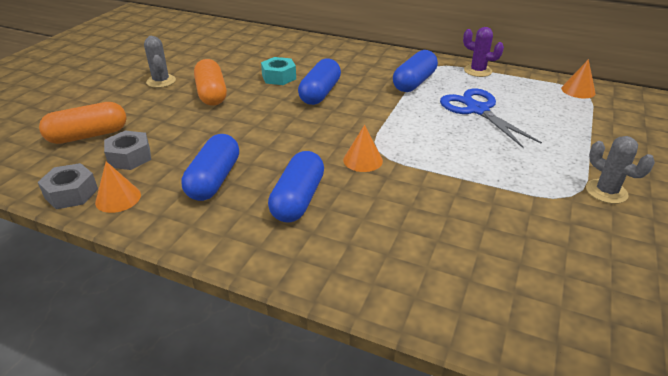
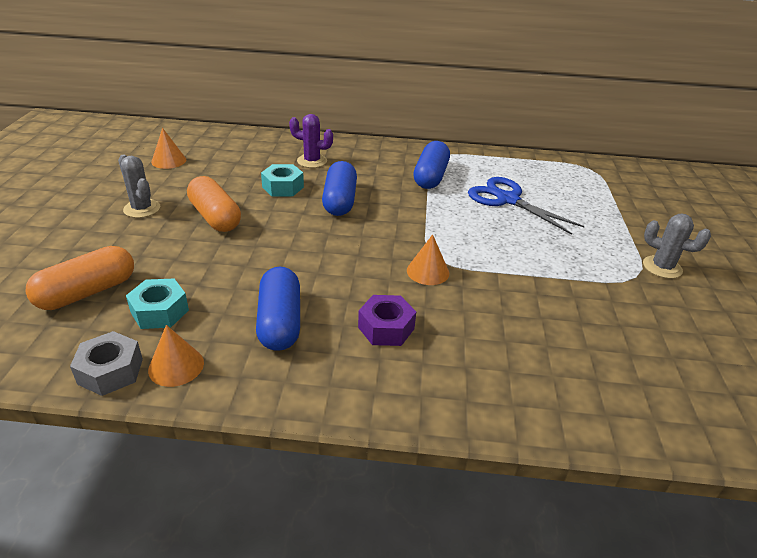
camera: 20 degrees left, 0 degrees up
(130, 157) = (160, 311): grey nut -> turquoise nut
(298, 199) = (386, 328): blue capsule -> purple nut
(477, 71) = (485, 157): purple cactus -> purple cactus (312, 161)
(578, 90) = (585, 168): orange cone -> orange cone (168, 160)

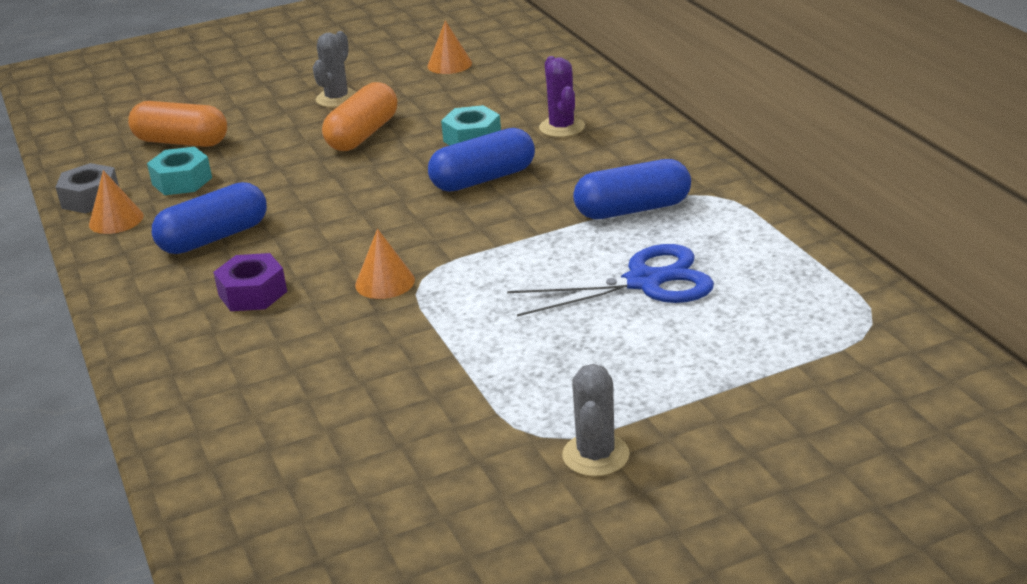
camera: 65 degrees right, 5 degrees down
(508, 200) = (644, 282): blue scissors -> blue scissors turned 60 degrees clockwise

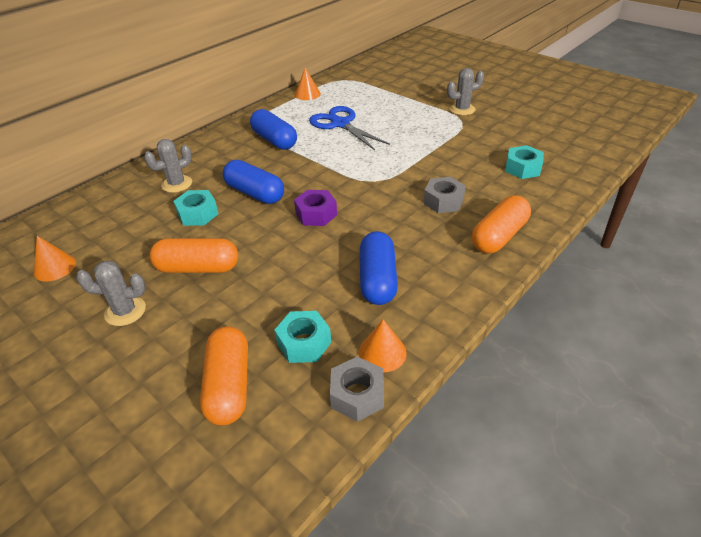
camera: 115 degrees left, 10 degrees up
(177, 352) = (499, 236): none -> orange capsule
(214, 238) = (377, 279): blue capsule -> blue capsule turned 60 degrees clockwise
(252, 293) = (427, 233): purple nut -> purple nut (316, 214)
(303, 447) = (522, 168): none -> turquoise nut
(304, 328) = (443, 201): none -> grey nut
(385, 282) = (385, 191): orange cone -> orange cone (307, 94)
(562, 127) = (177, 184): purple cactus -> grey cactus

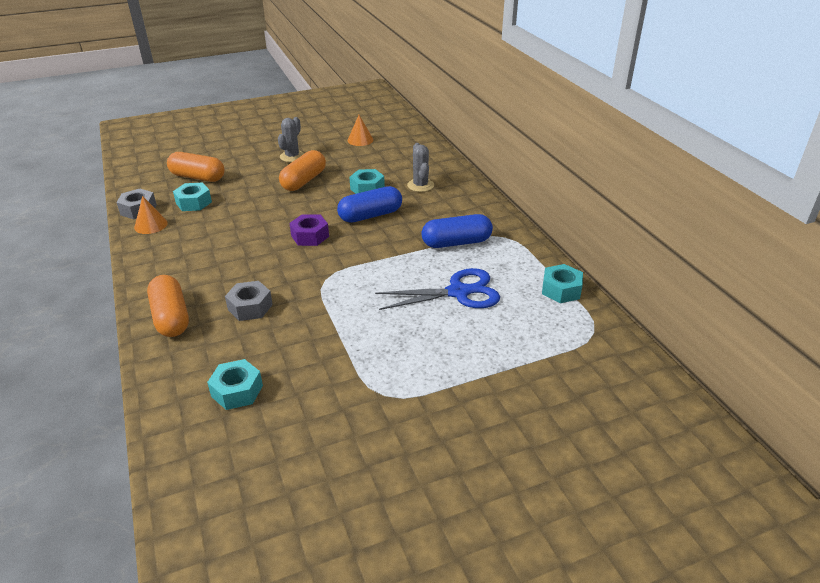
camera: 115 degrees right, 5 degrees down
(307, 94) = (561, 290): orange cone -> turquoise nut
(377, 279) = (206, 241): blue capsule -> none
(462, 109) = (416, 412): grey cactus -> none

